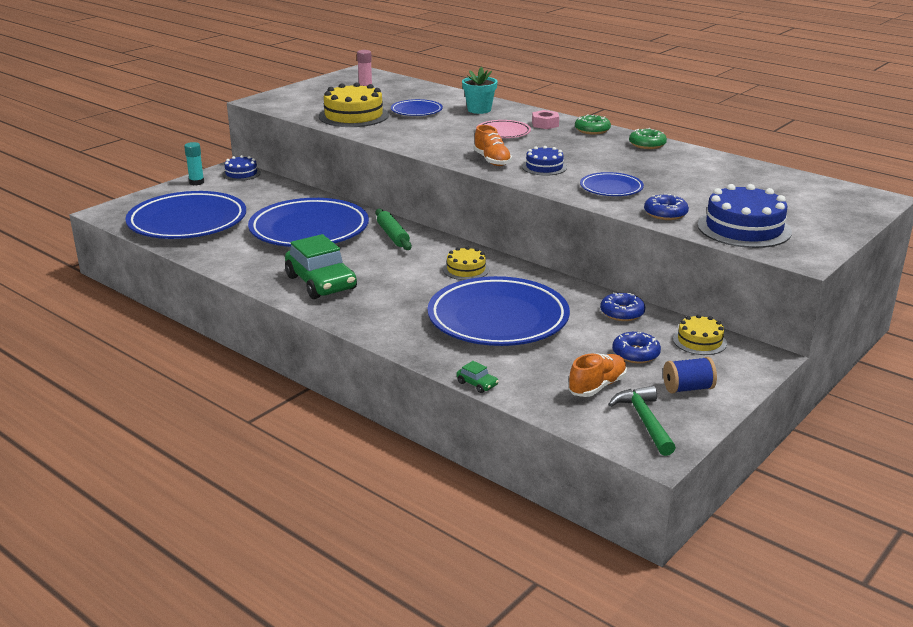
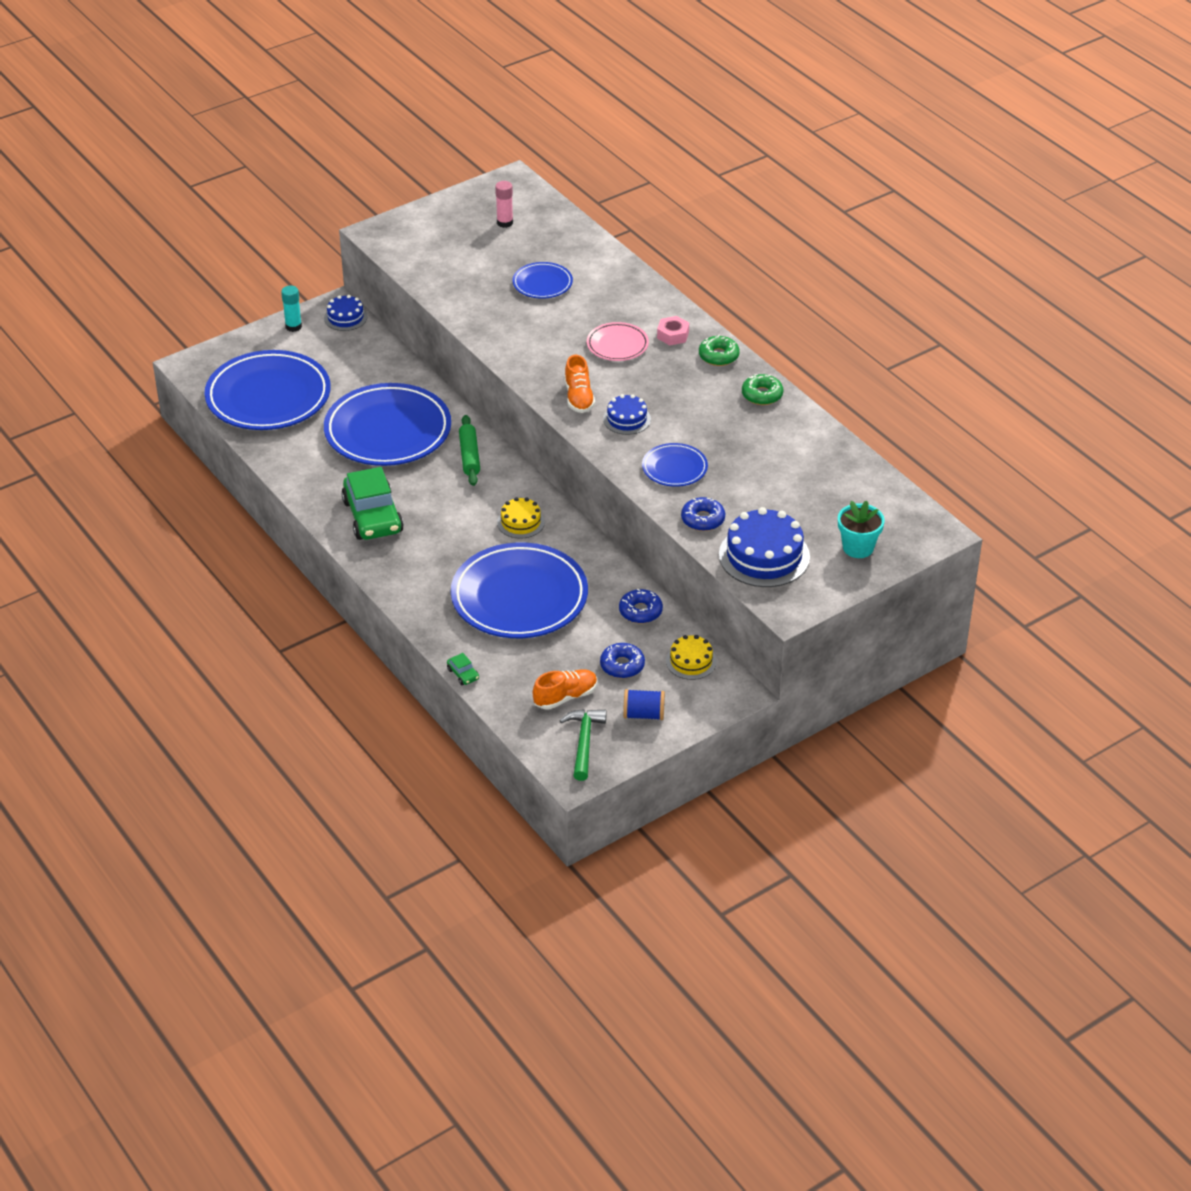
camera: 15 degrees right, 15 degrees up
(353, 116) = (469, 283): yellow cake -> none
(479, 110) = (614, 292): turquoise flower pot -> turquoise flower pot (858, 547)

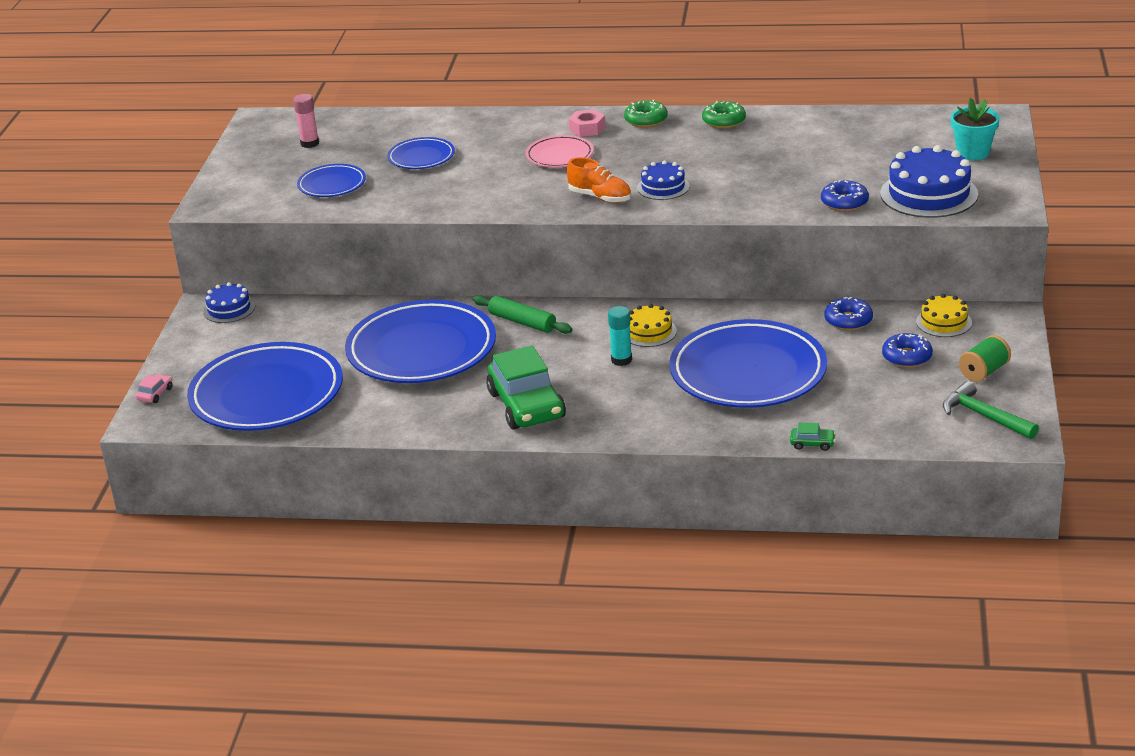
camera: 45 degrees left, 10 degrees down
(221, 350) = (155, 394): none -> pink car
(293, 326) = (192, 341): turquoise glue stick -> turquoise glue stick (621, 360)
(373, 516) = (526, 405): green car -> green car turned 45 degrees clockwise
(565, 697) = (912, 402): orange shoe -> none
(643, 714) = (984, 372): blue spool -> green spool
(674, 468) = (760, 190): blue plate -> blue plate (332, 185)

